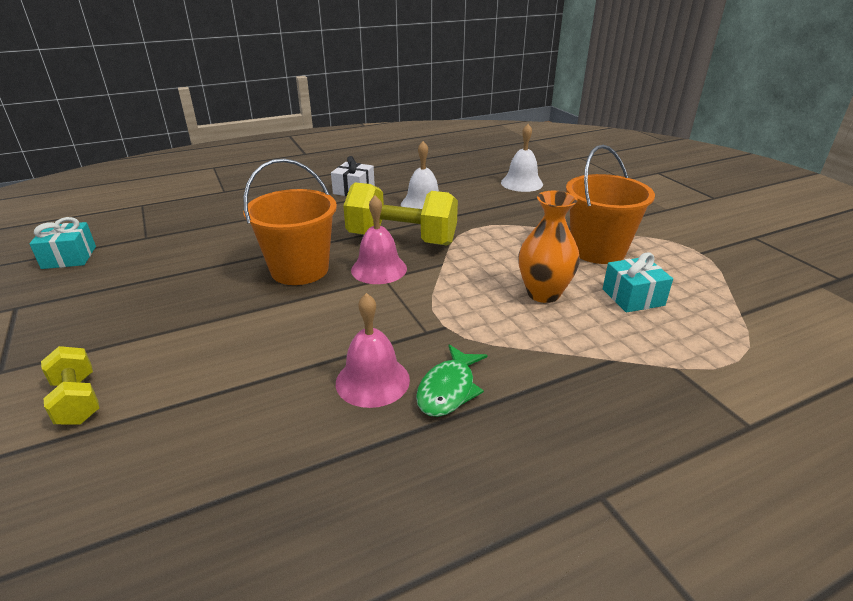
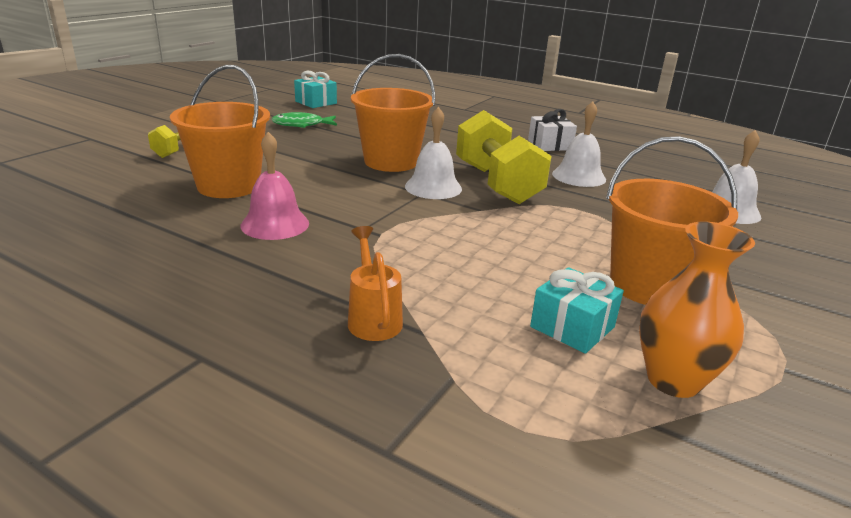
camera: 55 degrees right, 5 degrees down
(242, 388) = (228, 186): none -> orange bucket
(379, 269) = (433, 187): pink bell -> white bell
(448, 389) = (291, 256): green fish -> green fish (301, 125)
(543, 293) = (500, 269): orange vase -> orange vase (673, 380)
(581, 376) = (373, 317): none -> orange watering can

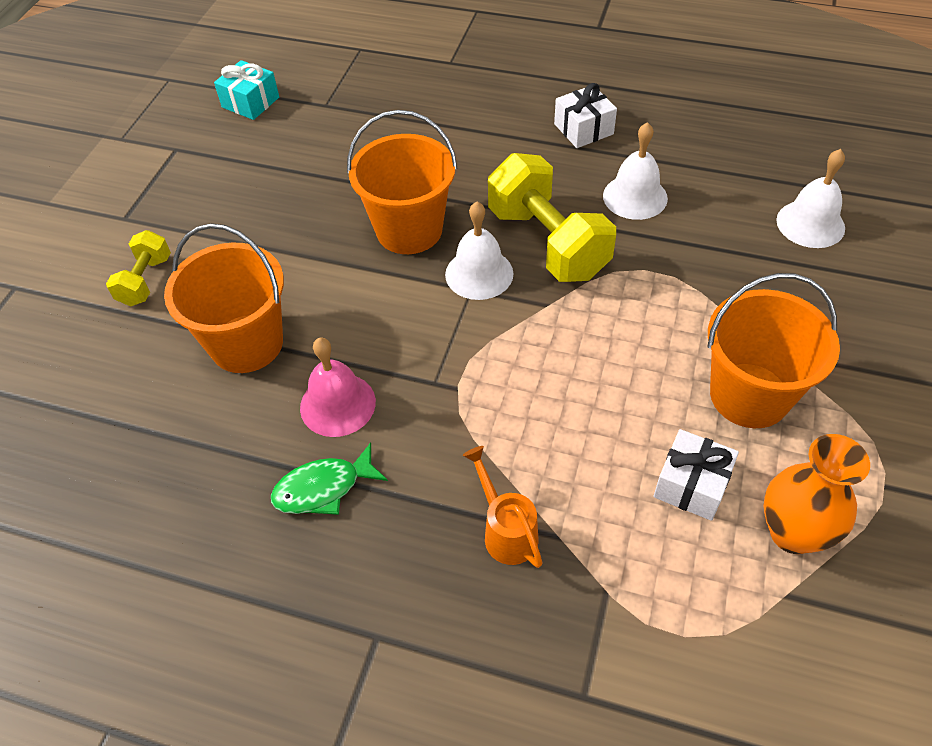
camera: 10 degrees left, 25 degrees up
(301, 125) = (261, 171): green fish -> green fish (323, 488)
(572, 327) = (691, 485): turquoise gift -> white gift

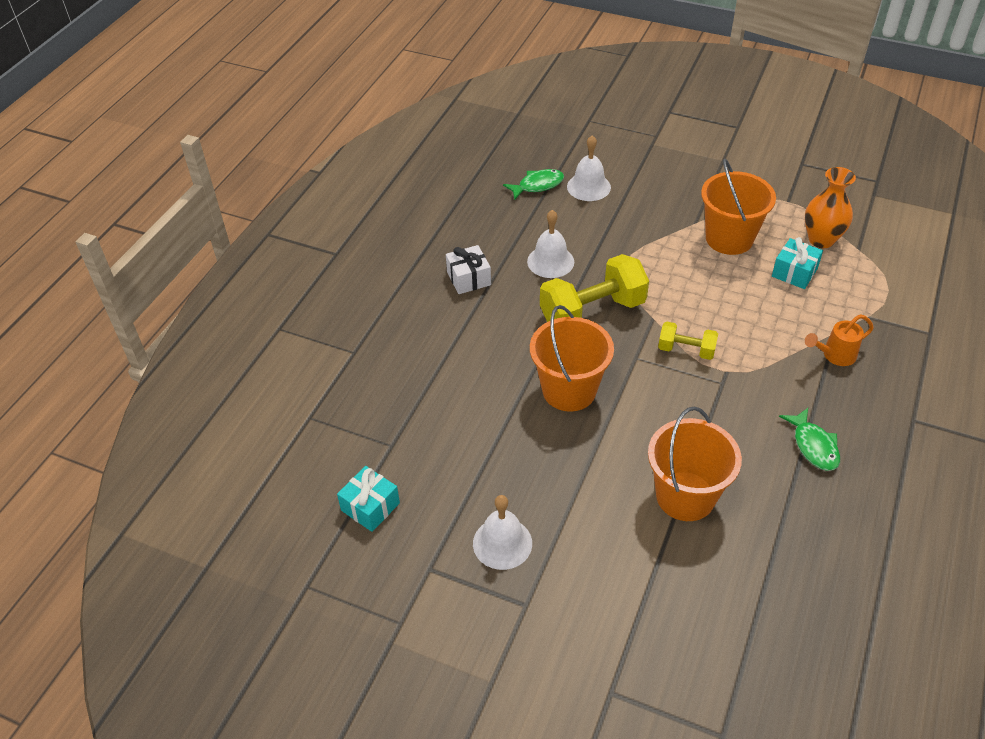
camera: 85 degrees left, 5 degrees down
(145, 281) = (611, 577): yellow dumbbell -> yellow dumbbell (686, 350)
(337, 404) = (743, 438): pink bell -> none
(479, 273) = (620, 352): white bell -> white bell (502, 543)
(691, 485) = (794, 272): white gift -> turquoise gift
(790, 172) = (537, 185): none -> green fish

